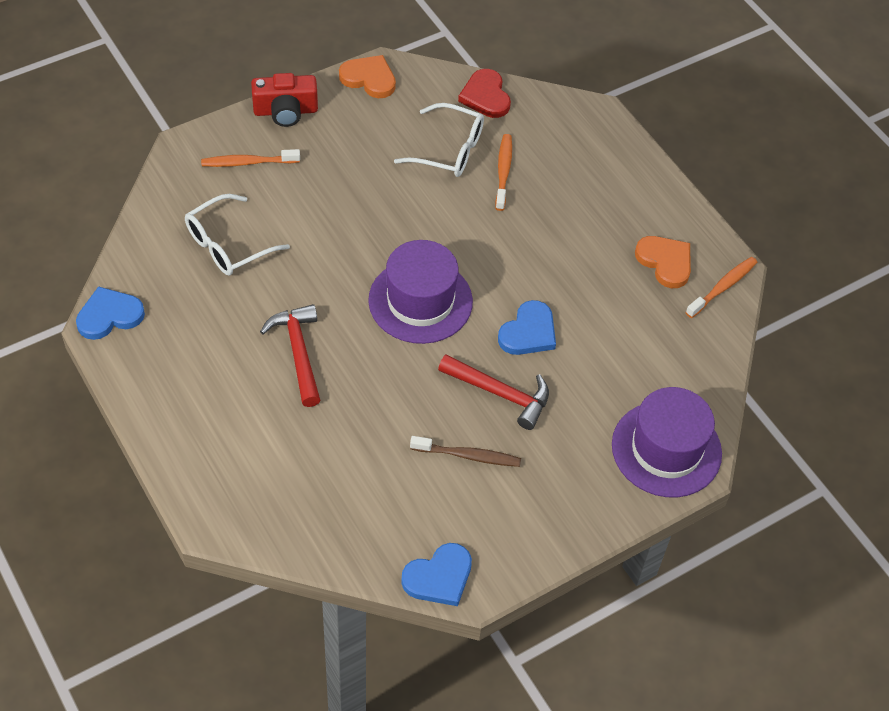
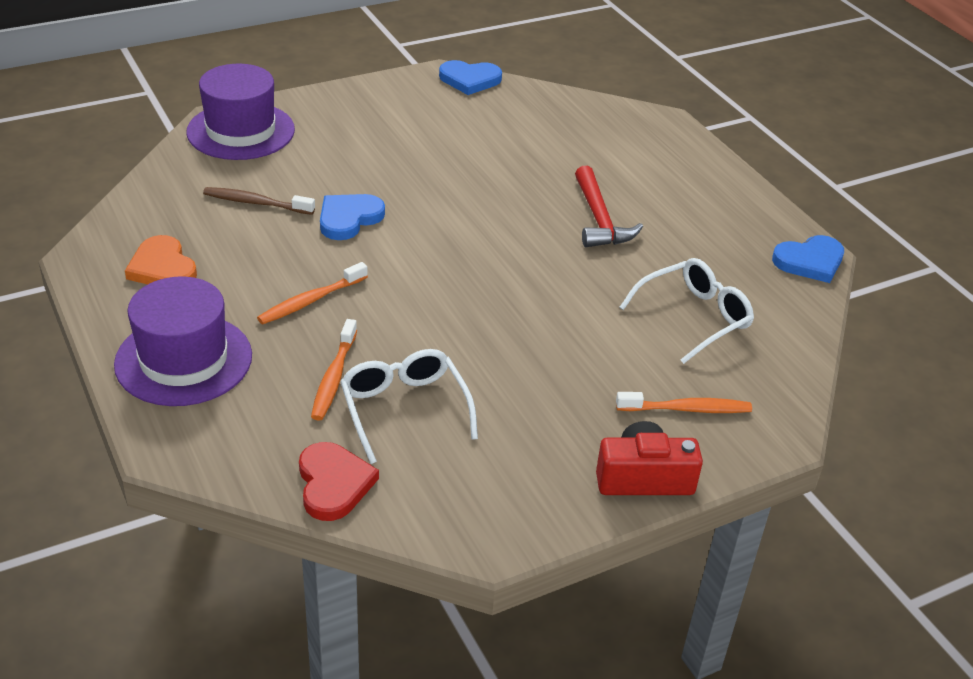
camera: 175 degrees left, 15 degrees down
(369, 78) = (516, 523): orange heart -> none
(420, 301) = (465, 252): purple hat -> purple hat (183, 360)
(439, 577) = (470, 80): blue heart -> blue heart turned 150 degrees counterclockwise
(449, 150) = (404, 409): white glasses -> white glasses turned 45 degrees clockwise
(468, 456) = (433, 140): brown toothbrush -> brown toothbrush (256, 203)
(500, 394) = (391, 176): red hammer -> none
(722, 287) = (107, 241): orange toothbrush -> orange toothbrush (311, 300)

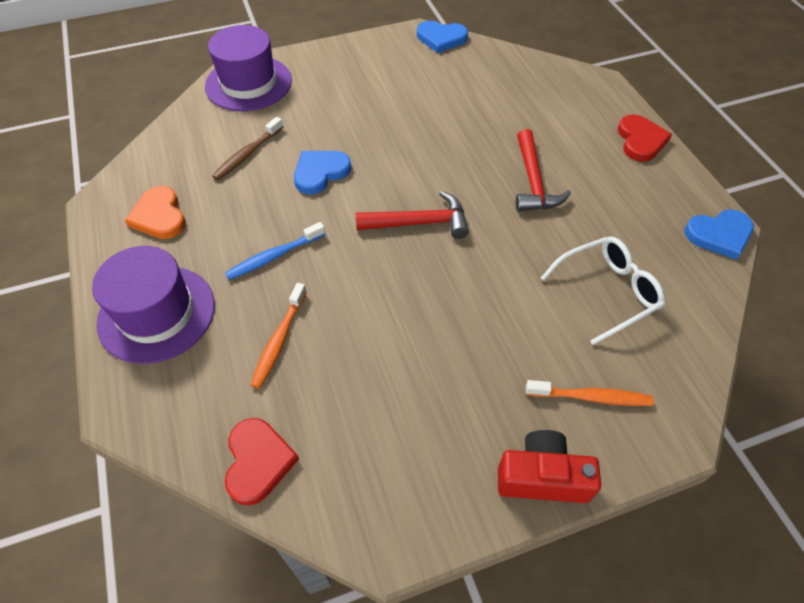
camera: 10 degrees right, 15 degrees up
(256, 203) = (247, 154): brown toothbrush -> brown toothbrush turned 75 degrees counterclockwise
(311, 300) = (274, 256): orange toothbrush -> blue toothbrush
(404, 409) = (334, 380): white glasses -> none
(475, 262) = (419, 222): none -> red hammer
(716, 176) = (640, 140): none -> red heart

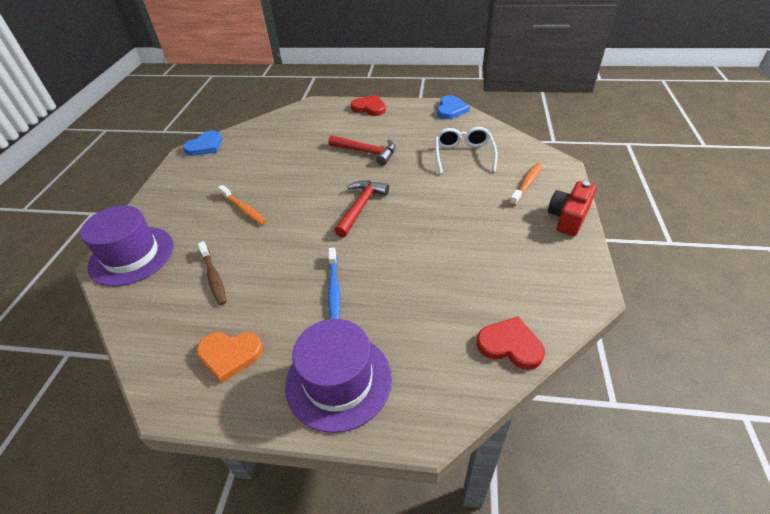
camera: 60 degrees left, 10 degrees down
(279, 340) = (413, 306): orange toothbrush -> orange toothbrush (243, 209)
(320, 172) = (273, 241): blue heart -> none

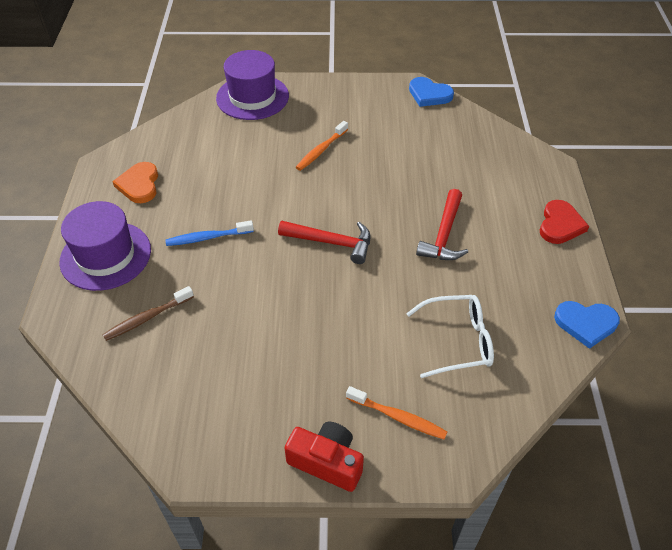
camera: 80 degrees right, 5 degrees up
(213, 277) = (225, 153): brown toothbrush -> brown toothbrush (147, 318)
(510, 345) = (127, 381): red heart -> none

